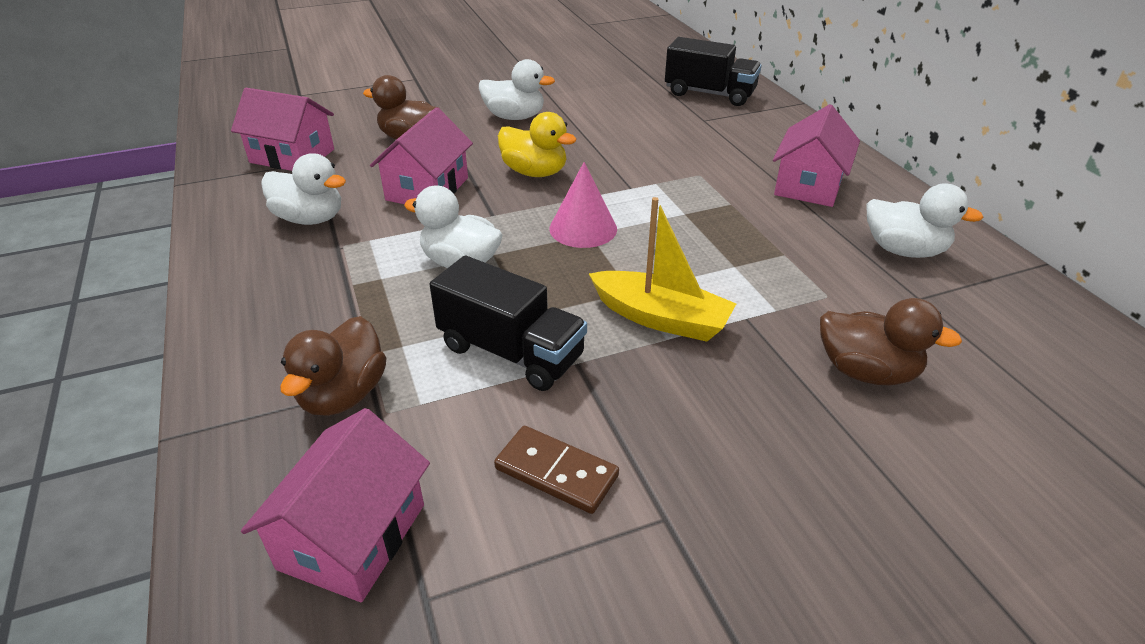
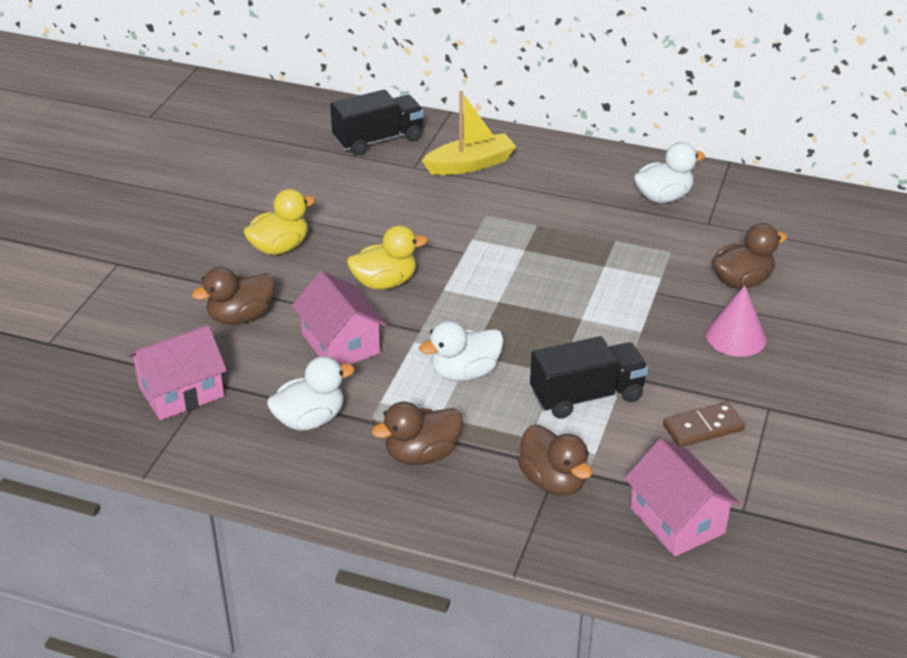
camera: 50 degrees left, 0 degrees up
(313, 293) = (422, 454): none -> brown duck
(514, 117) = (280, 247): white duck -> yellow duck
(583, 228) = (489, 300): pink cone -> pink cone (736, 337)
(660, 318) = (620, 322): yellow boat -> yellow boat (470, 164)
(809, 185) = (556, 182): pink house -> none

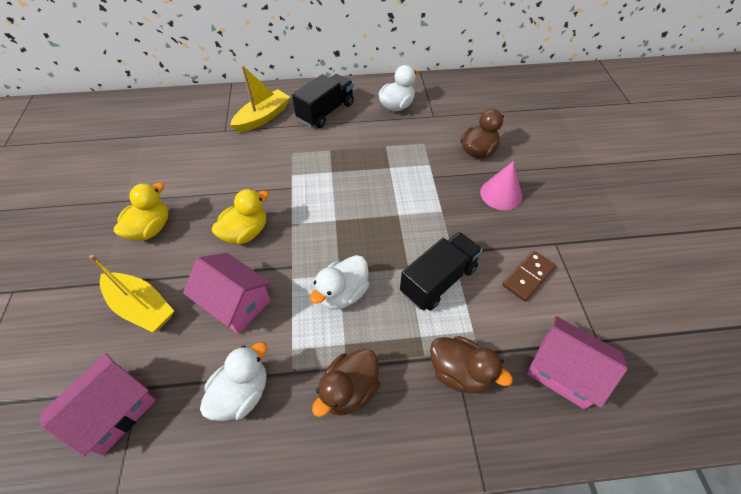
camera: 25 degrees left, 15 degrees up
(240, 317) = (141, 307): brown duck -> yellow boat
(378, 140) = (190, 117): black truck -> black truck (326, 112)

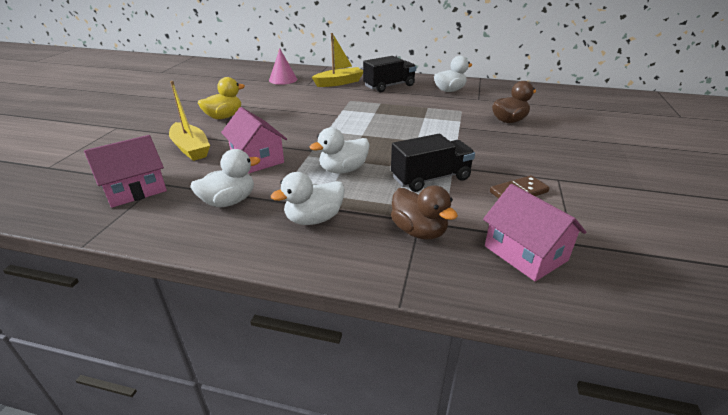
camera: 20 degrees right, 20 degrees down
(246, 232) = (289, 129): yellow duck -> none
(349, 390) = (314, 219): brown duck -> white duck
(501, 194) = (518, 145): pink cone -> pink cone (283, 79)

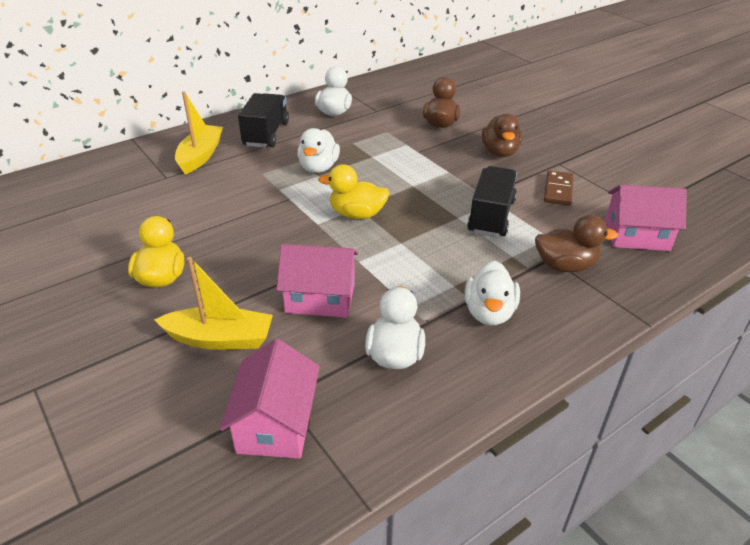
camera: 50 degrees left, 5 degrees up
(283, 79) = (116, 186): pink cone -> none
(343, 170) = (417, 254): white duck -> white duck (318, 168)
(354, 137) = (357, 214): none -> yellow duck
(520, 152) = (500, 152): none -> brown duck

